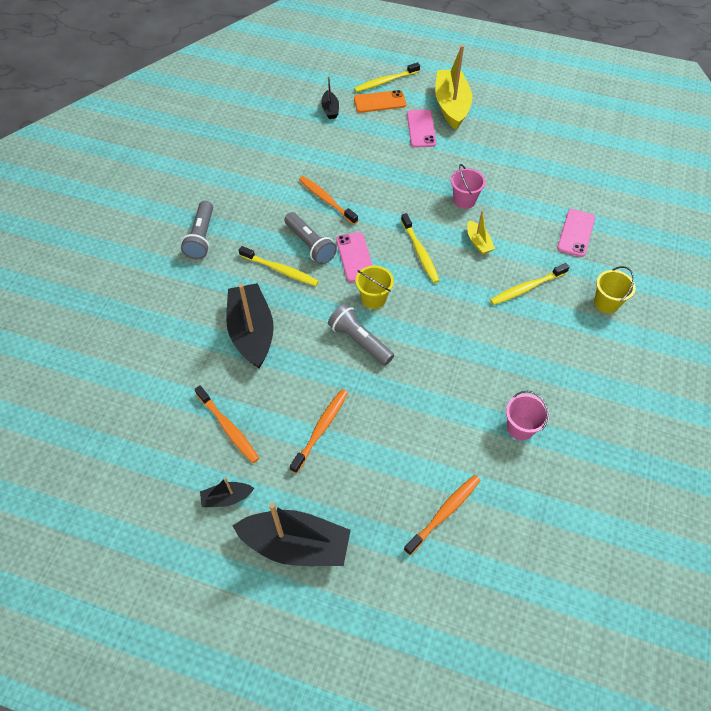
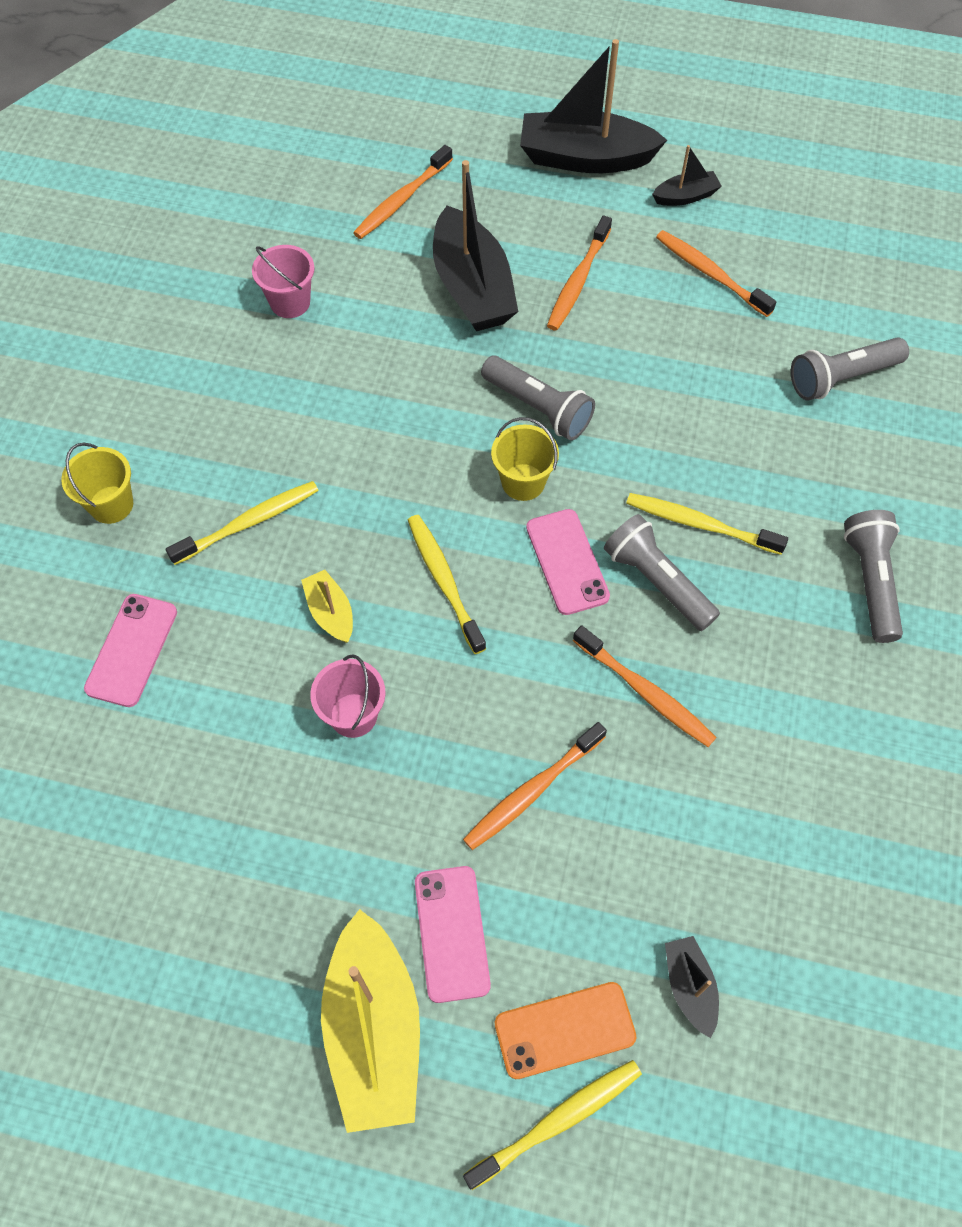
camera: 175 degrees right, 5 degrees up
(170, 346) = (841, 378): none -> grey flashlight
(252, 332) = (718, 409): black boat -> black boat (472, 288)
(384, 169) = (532, 791): none -> orange toothbrush

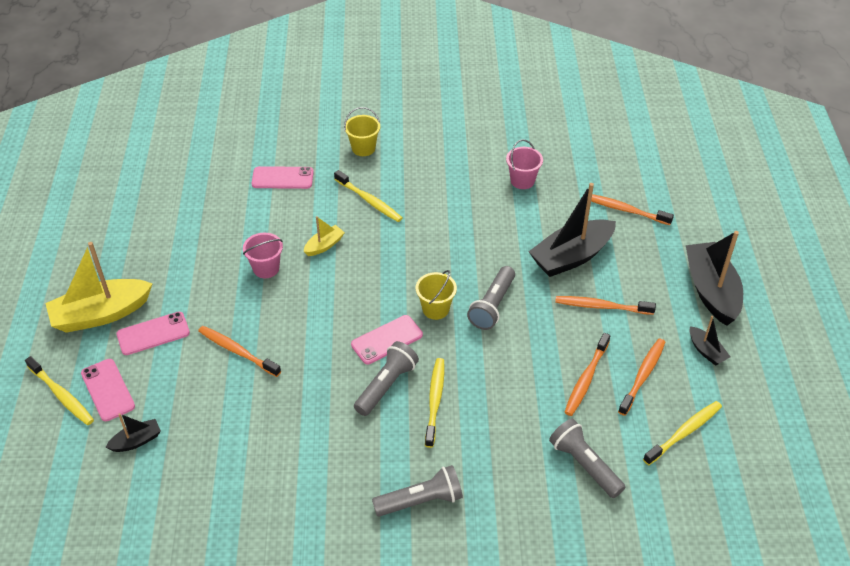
camera: 75 degrees right, 15 degrees down
(444, 582) = (357, 288): yellow toothbrush -> yellow toothbrush (684, 433)
(564, 1030) = (108, 390): orange phone -> pink phone
(645, 692) = (310, 392): orange toothbrush -> orange toothbrush (586, 379)

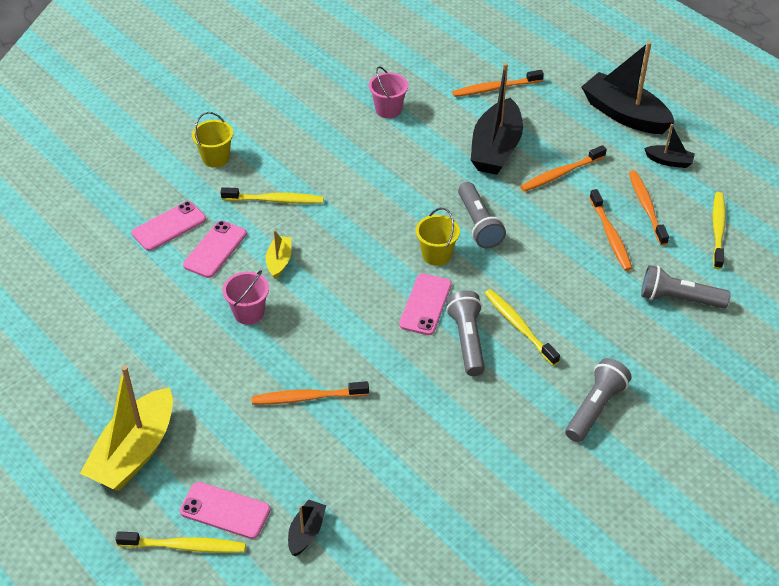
camera: 40 degrees left, 0 degrees up
(153, 334) = (209, 435): pink phone -> pink phone (215, 249)

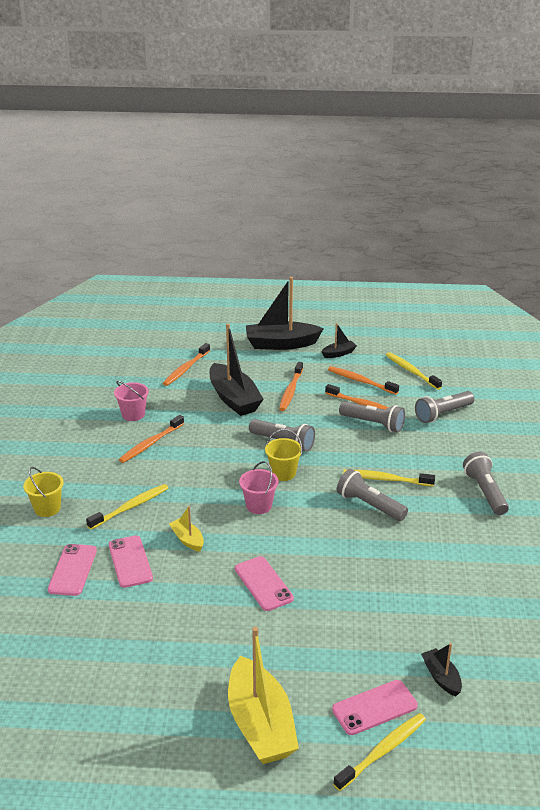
camera: 45 degrees left, 15 degrees down
(249, 313) = (212, 582): pink bucket -> pink bucket (259, 505)
(308, 397) = (325, 602): orange toothbrush -> orange toothbrush (151, 443)
(425, 304) = (317, 503): pink phone -> pink phone (263, 584)
(590, 262) = (373, 424): none -> grey flashlight

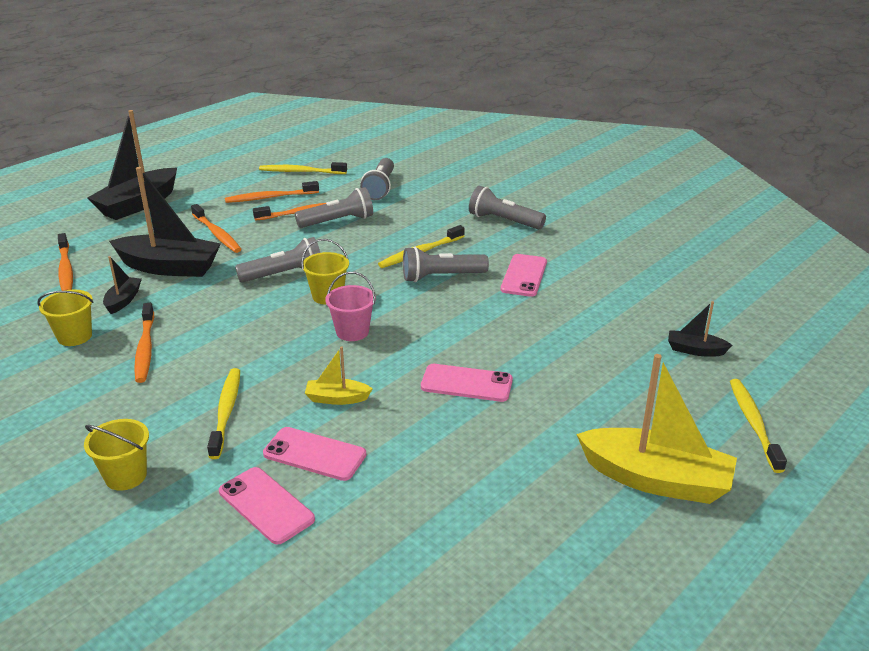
camera: 50 degrees left, 0 degrees up
(133, 414) = (74, 336): pink bucket -> yellow bucket
(339, 353) = (211, 187): black boat -> black boat (123, 300)
(374, 707) = (697, 402): pink phone -> pink phone (524, 276)

